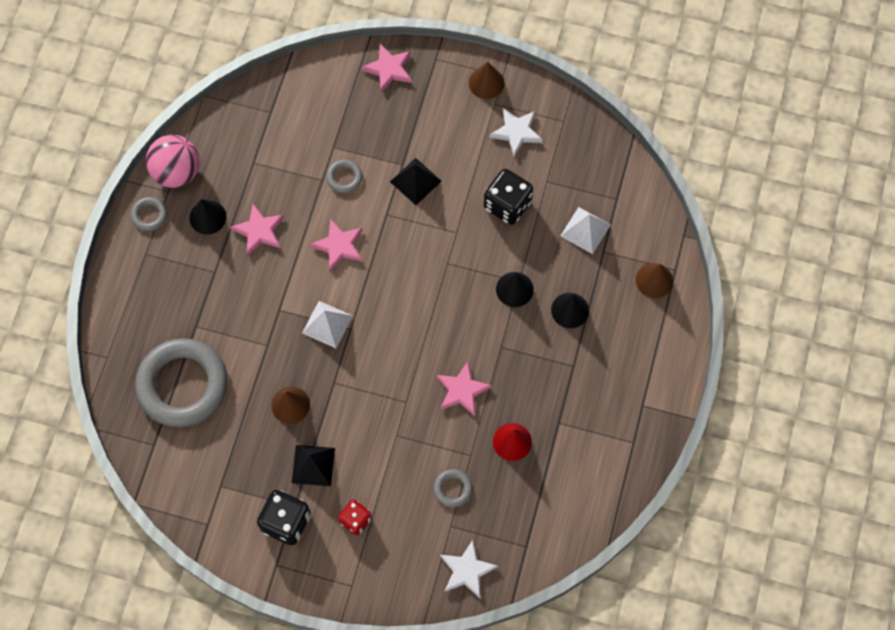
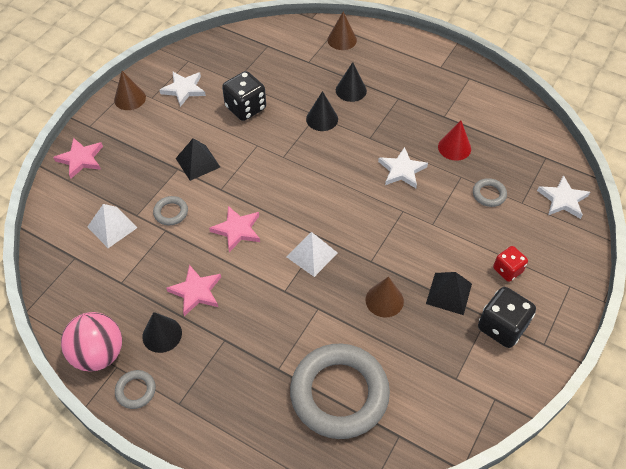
camera: 75 degrees left, 15 degrees down
(462, 390) = (402, 170): pink star -> white star
(585, 230) = (286, 68): white pyramid -> white pyramid (112, 227)

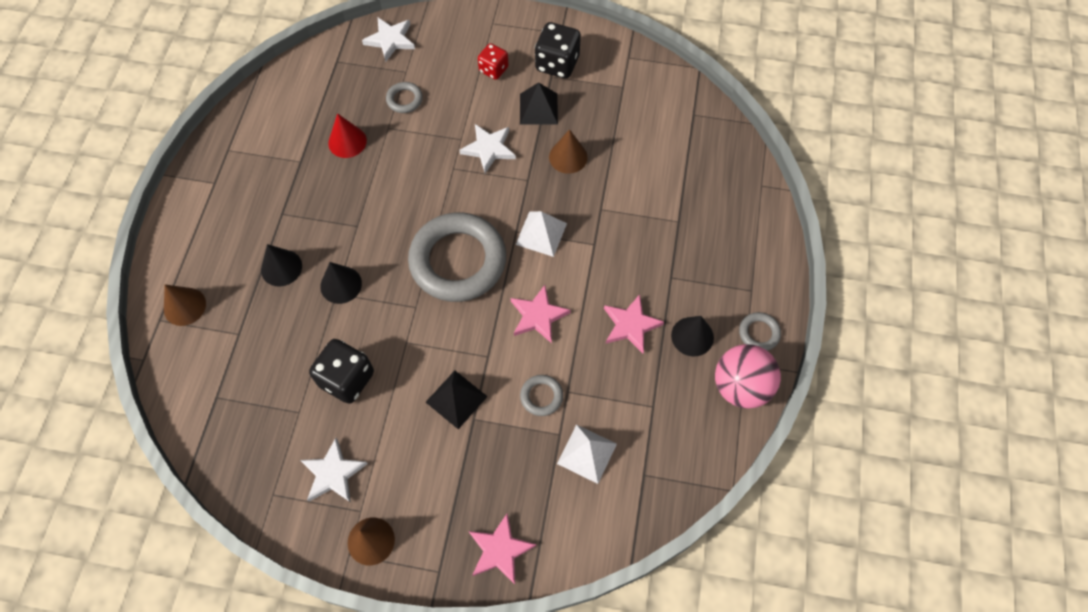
camera: 110 degrees left, 10 degrees up
(339, 393) = (678, 166): grey ring -> grey ring (458, 261)
(402, 170) = (397, 182): white star -> white star (489, 149)

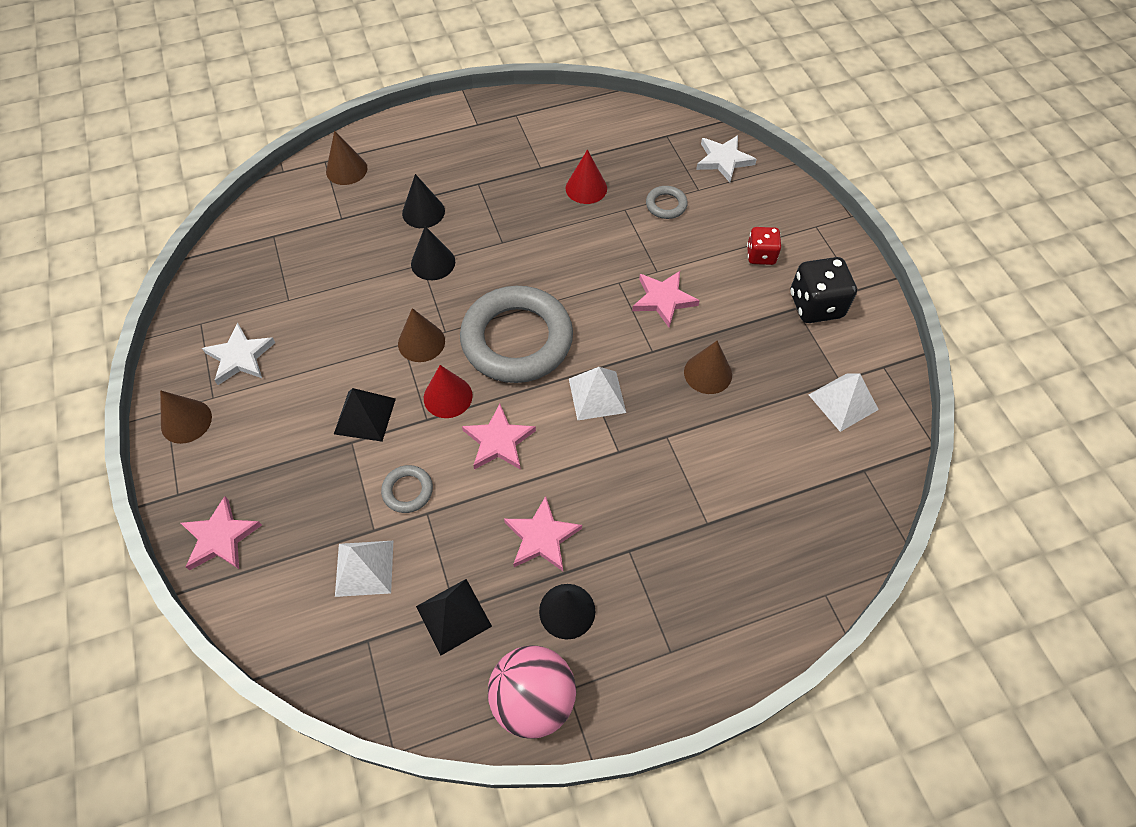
camera: 60 degrees right, 5 degrees down
(347, 379) = (339, 318): black dice -> none
(414, 328) = (421, 342): none -> brown cone
(477, 332) = (448, 396): none -> red cone
(489, 149) = (663, 299): white star -> pink star
(538, 108) = (746, 317): black pyramid -> black pyramid (453, 616)
(639, 95) = (843, 402): none -> white pyramid
(759, 333) = (617, 688): grey ring -> none

